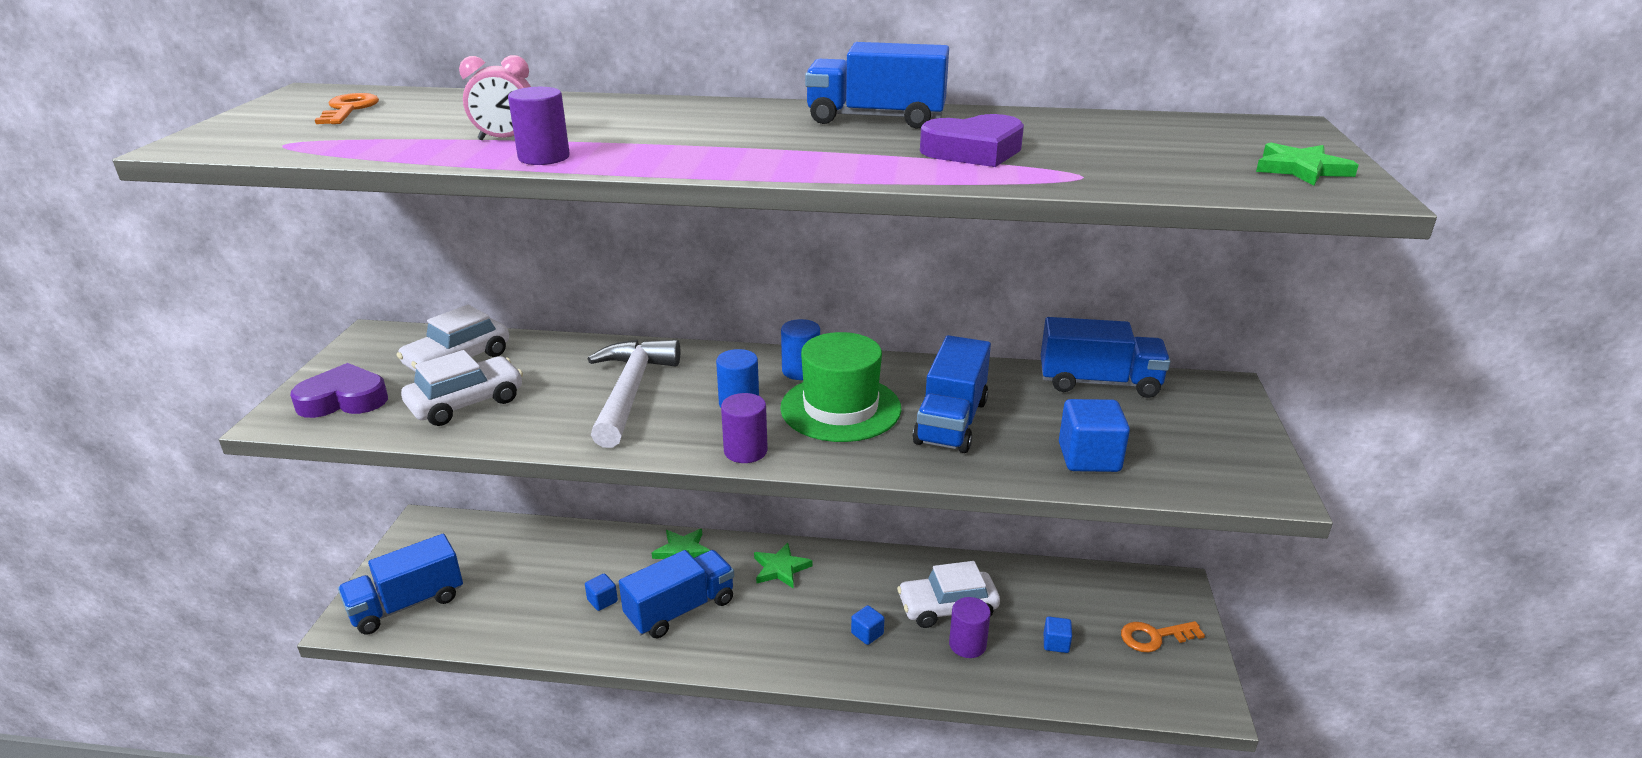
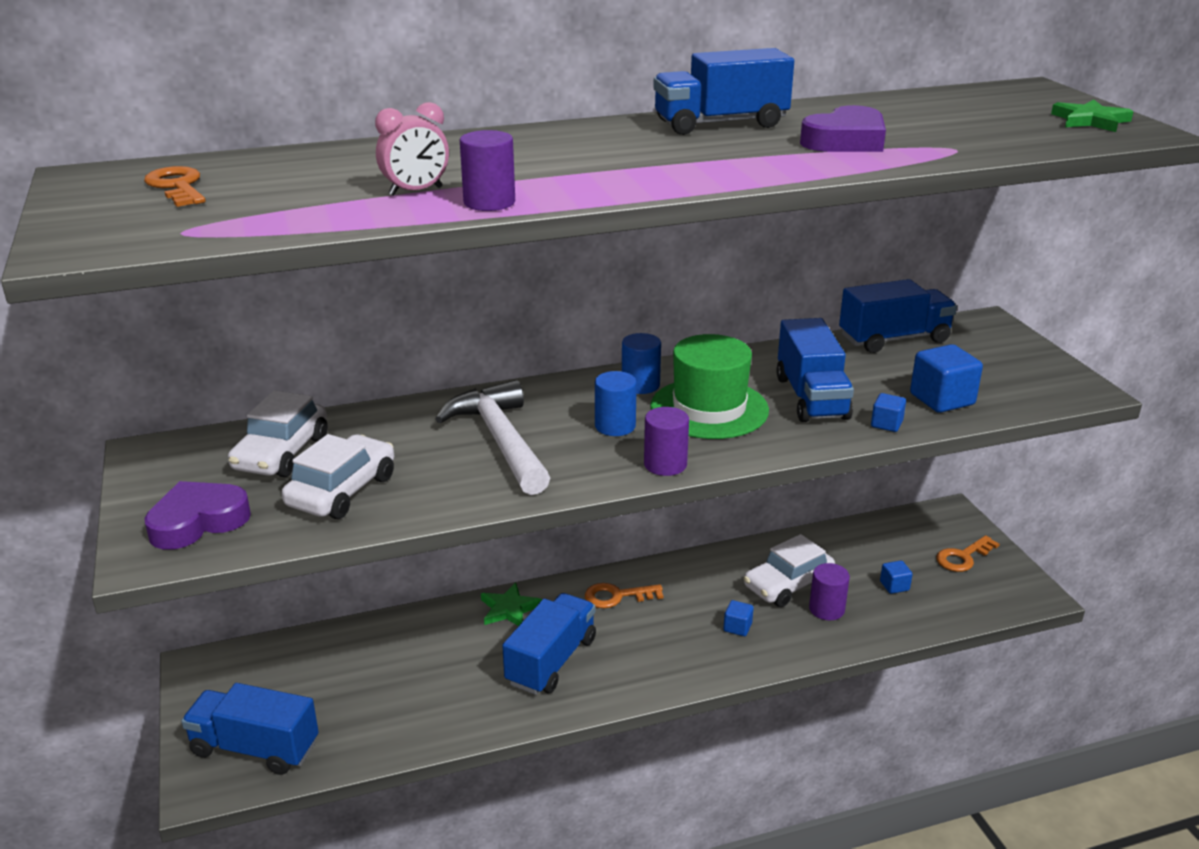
camera: 25 degrees left, 0 degrees up
(407, 604) = (255, 748): blue truck -> blue truck turned 75 degrees clockwise
(602, 600) = (466, 678): blue cube -> blue cube (886, 424)
(780, 568) = (616, 596): green star -> orange key

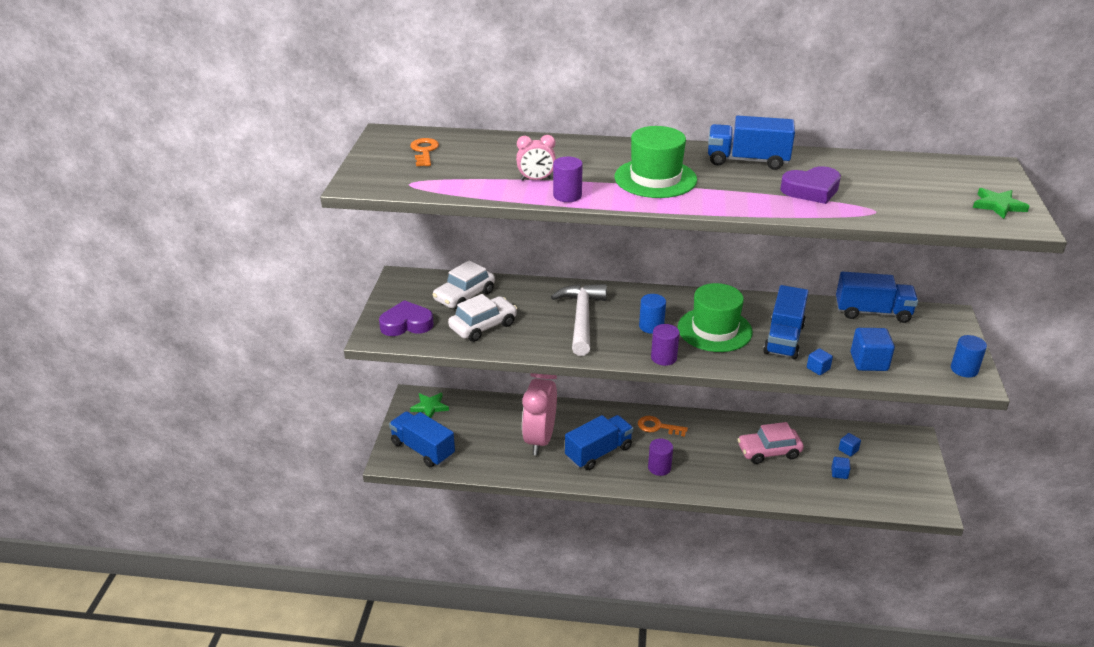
camera: 25 degrees right, 5 degrees up
(448, 669) = (540, 439): none -> pink clock
(509, 609) = (591, 415): green star -> green star (430, 407)
(609, 162) = (655, 178): none -> green hat
(640, 385) = (684, 304): blue cylinder -> blue cylinder (964, 369)
(737, 627) = (720, 467): blue cube -> blue cube (848, 450)
(788, 585) = (769, 451): white car -> pink car
(826, 609) = (784, 474): purple cylinder -> purple cylinder (659, 468)
(963, 557) = (901, 469): orange key -> none

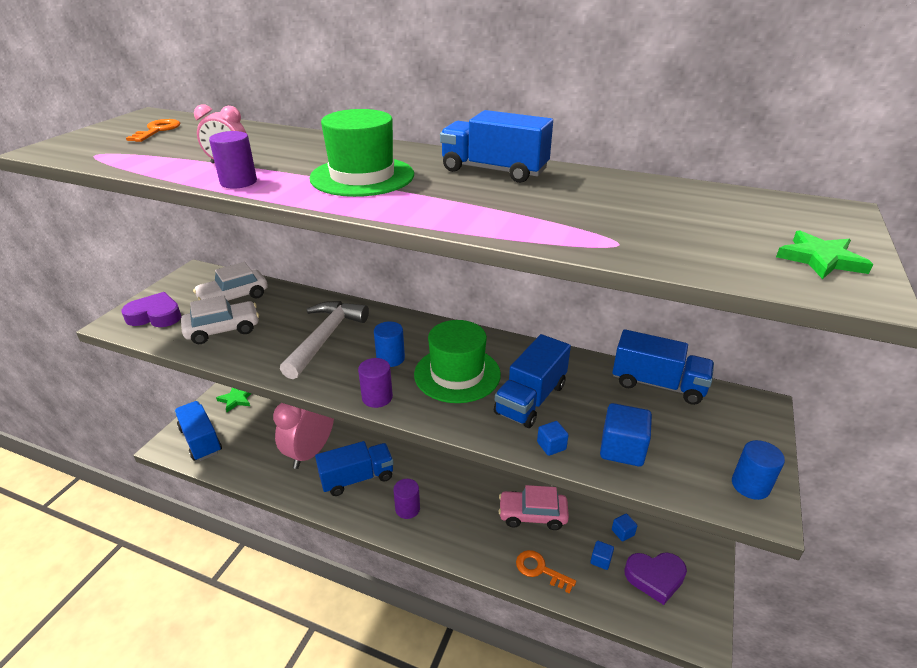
camera: 15 degrees right, 0 degrees up
(657, 427) = (431, 461): orange key -> orange key (540, 569)
(811, 190) = (546, 209): purple heart -> purple heart (655, 578)

